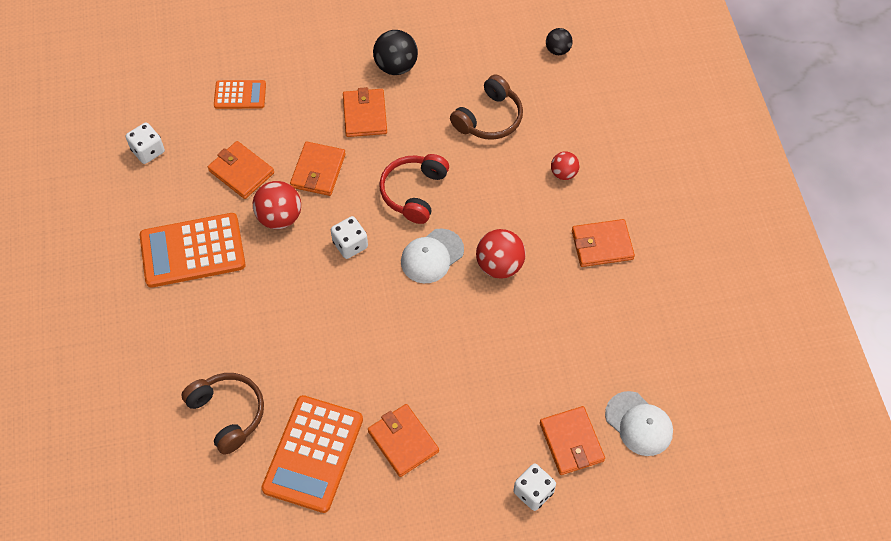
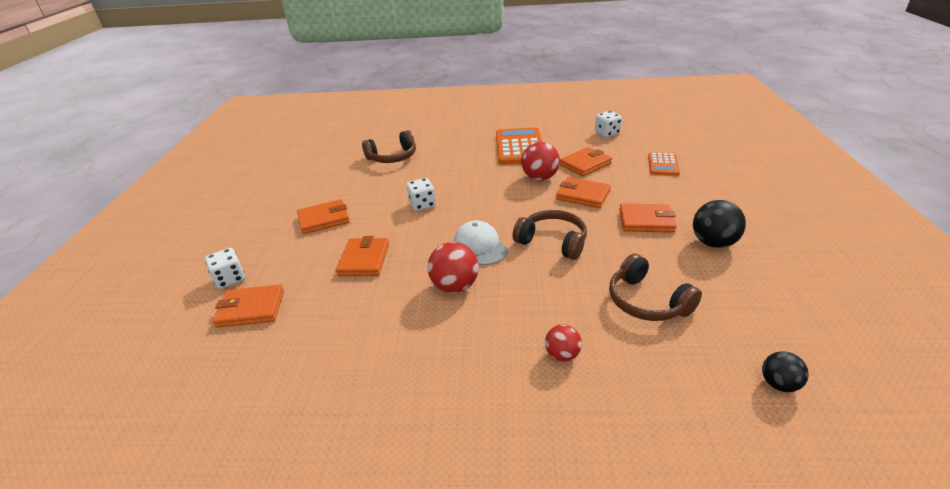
camera: 105 degrees right, 25 degrees down
(313, 454) = (343, 184): orange calculator -> none
(350, 245) = (505, 206): white dice -> white dice (422, 204)
(414, 192) = (552, 242): red headphones -> brown headphones
(602, 245) = (451, 373): orange wallet -> orange wallet (364, 260)
(639, 424) = (228, 362): white cap -> none

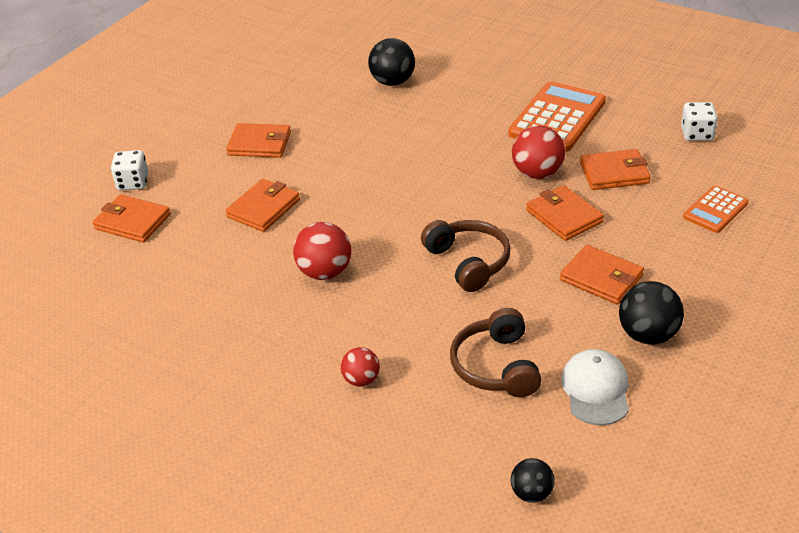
camera: 30 degrees right, 5 degrees up
(392, 157) = (393, 82): brown headphones -> black ball
(422, 204) = (372, 162): white dice -> none
(480, 246) = (388, 237): white cap -> white cap (596, 390)

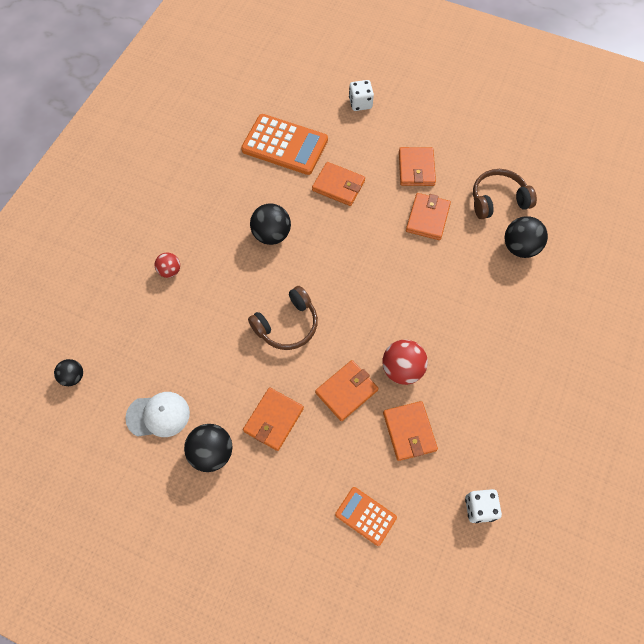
camera: 80 degrees right, 25 degrees up
(132, 222) = (317, 114): orange wallet -> orange wallet (427, 218)
(325, 272) = (271, 234): red ball -> black ball
(496, 366) = (181, 350): brown headphones -> brown headphones (498, 200)
(557, 118) = (486, 383): orange calculator -> orange calculator (285, 145)

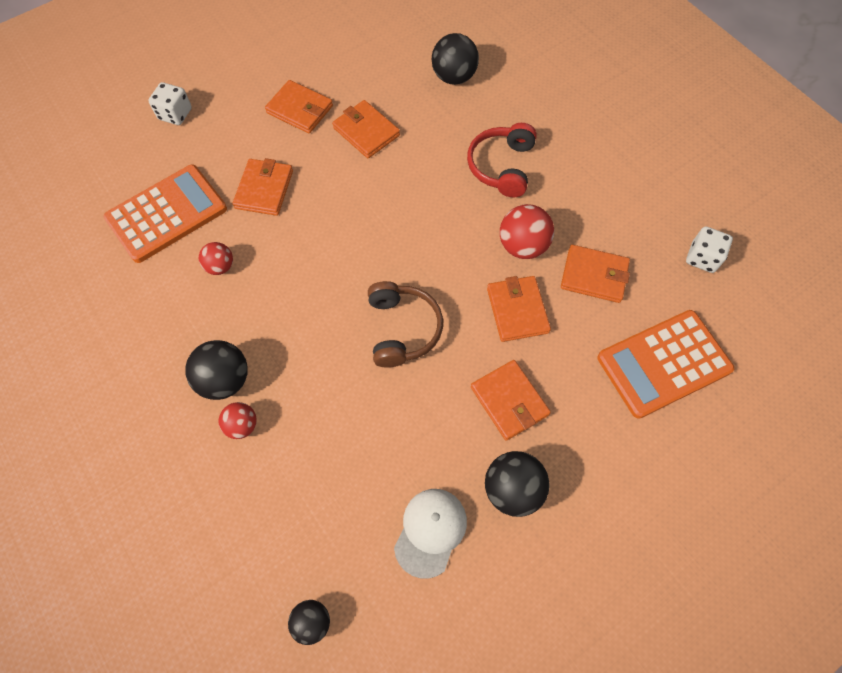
camera: 60 degrees left, 0 degrees up
(267, 196) = (220, 266): none -> red ball
(271, 234) = (276, 287): black ball -> black ball (225, 380)
(338, 186) = (264, 189): orange wallet -> orange wallet turned 45 degrees counterclockwise
(365, 516) = (664, 364): orange calculator -> orange calculator, size x1.82
(461, 321) = (501, 166): none -> red headphones
(498, 200) = (389, 64): brown headphones -> none

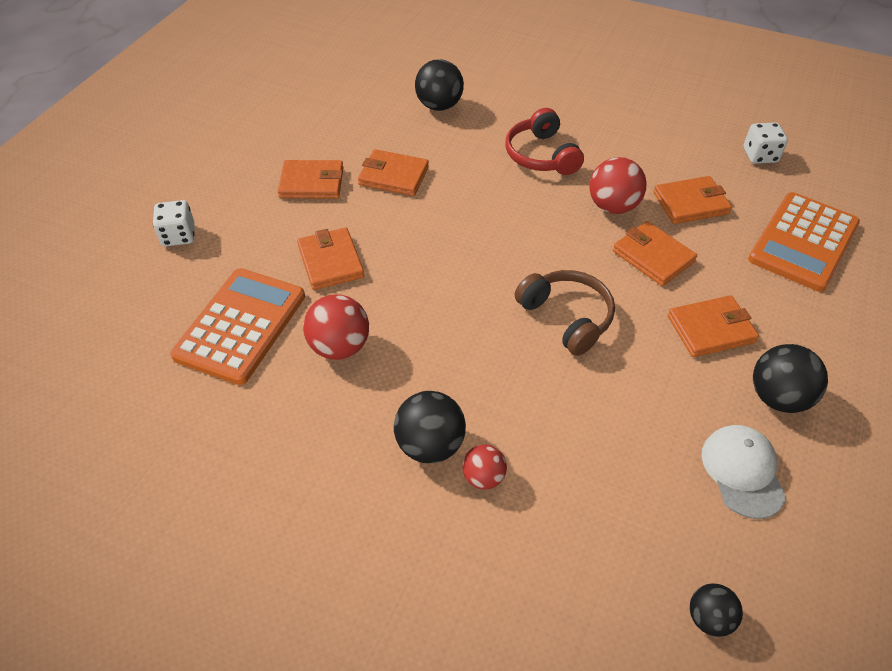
camera: 30 degrees left, 15 degrees down
(220, 266) = (339, 347): red ball -> red ball, size x1.65
(509, 401) = (711, 329): orange wallet -> orange wallet turned 45 degrees counterclockwise

